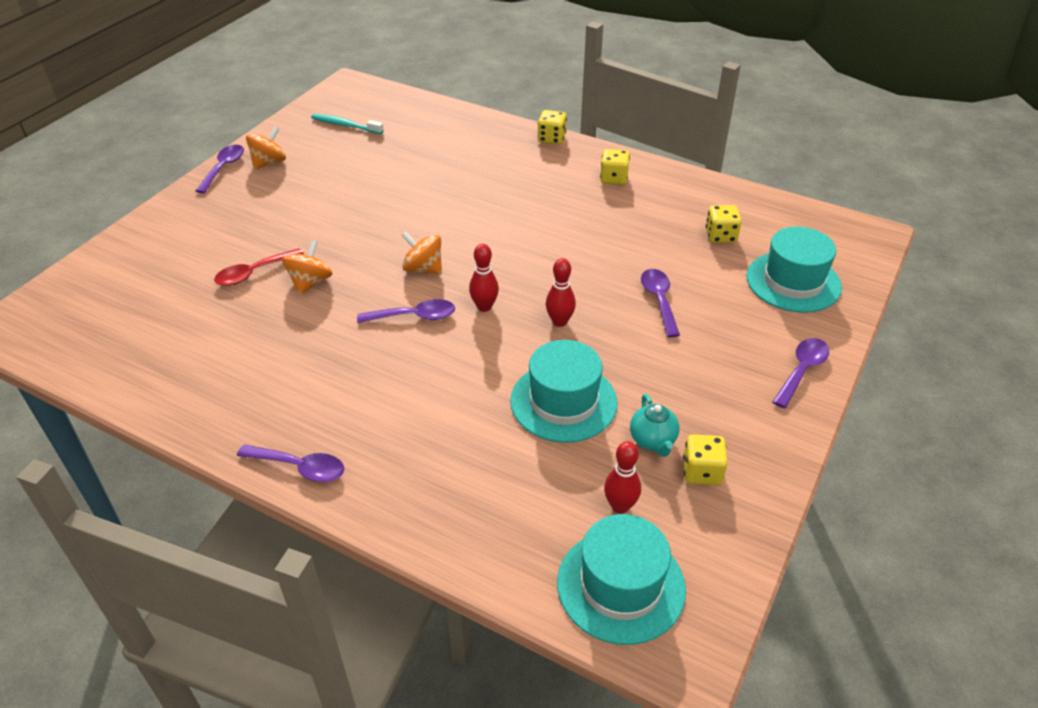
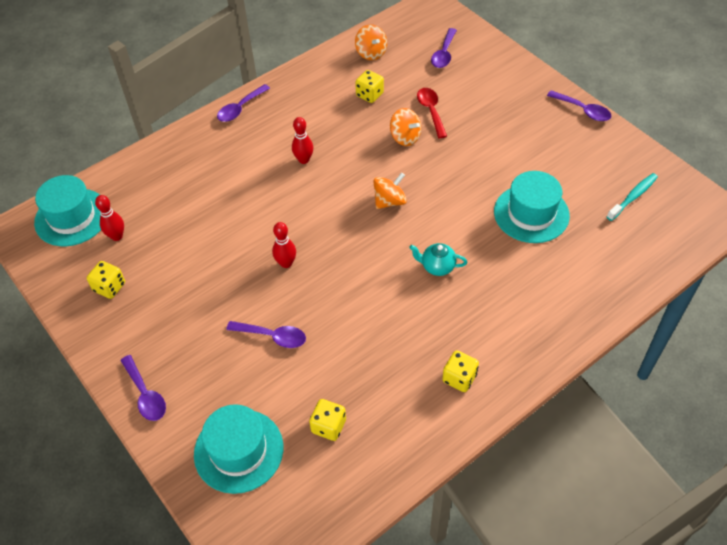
camera: 115 degrees right, 10 degrees up
(269, 162) = (582, 137): orange spinning top -> orange spinning top (371, 53)
(414, 316) = (338, 184): purple spoon -> purple spoon (444, 54)
(484, 307) = (327, 224): red bowling pin -> red bowling pin (304, 160)
(551, 138) = (554, 353): yellow dice -> yellow dice (369, 95)
(563, 402) = (211, 238): turquoise hat -> turquoise hat (531, 213)
(653, 441) = (149, 272): turquoise teapot -> turquoise teapot (437, 267)

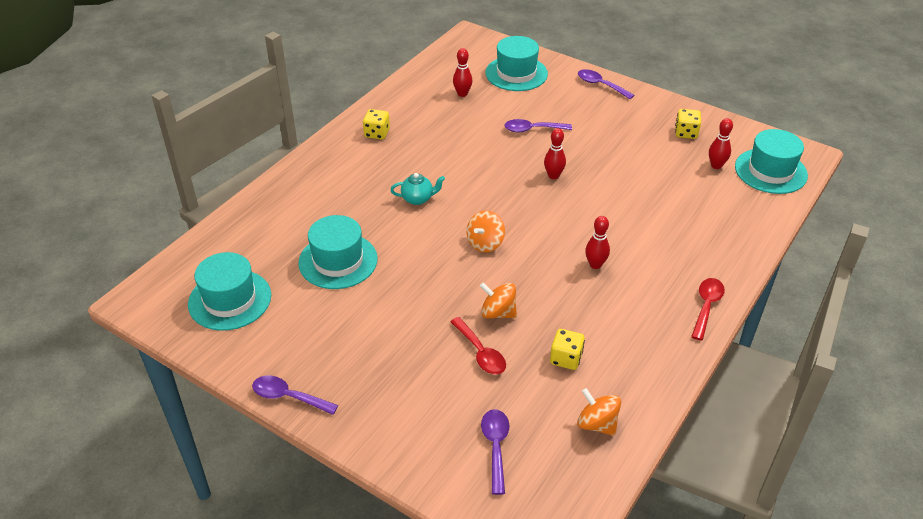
camera: 160 degrees right, 10 degrees down
(240, 108) = (706, 306): purple spoon -> red spoon
(328, 426) = (462, 94): yellow dice -> red bowling pin
(633, 197) = (230, 300): turquoise toothbrush -> turquoise hat

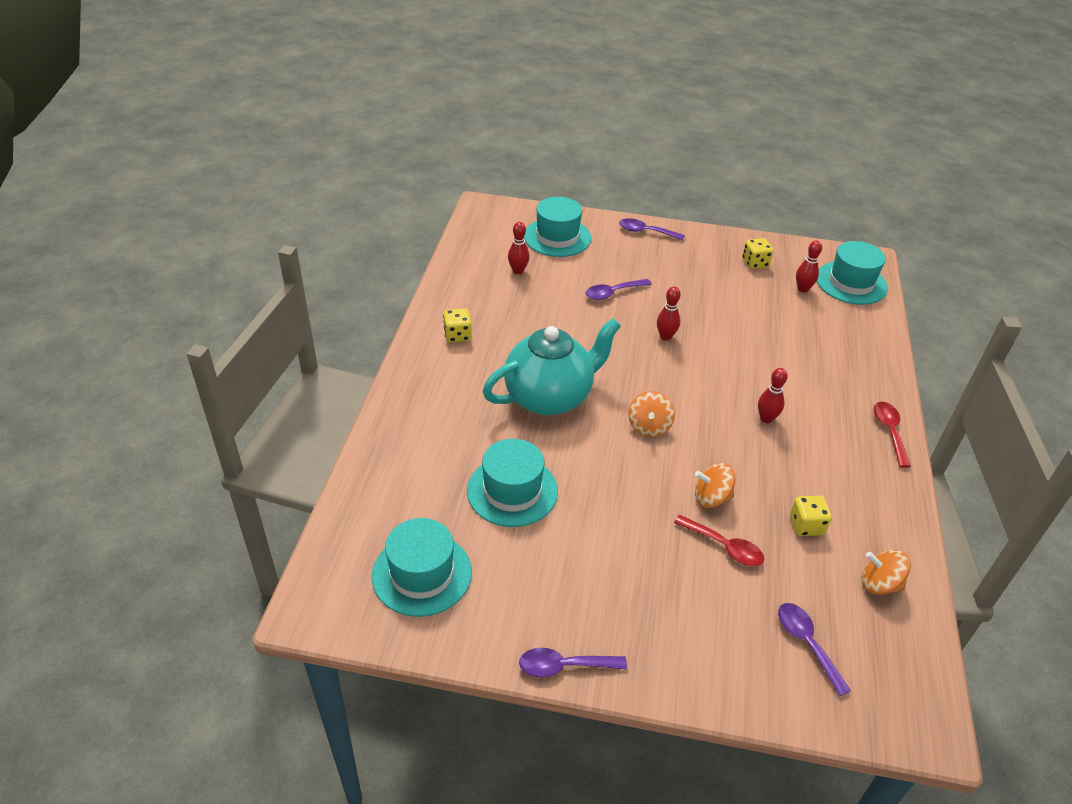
camera: 25 degrees left, 0 degrees up
(418, 199) = (549, 397): turquoise teapot -> turquoise teapot, size x2.45

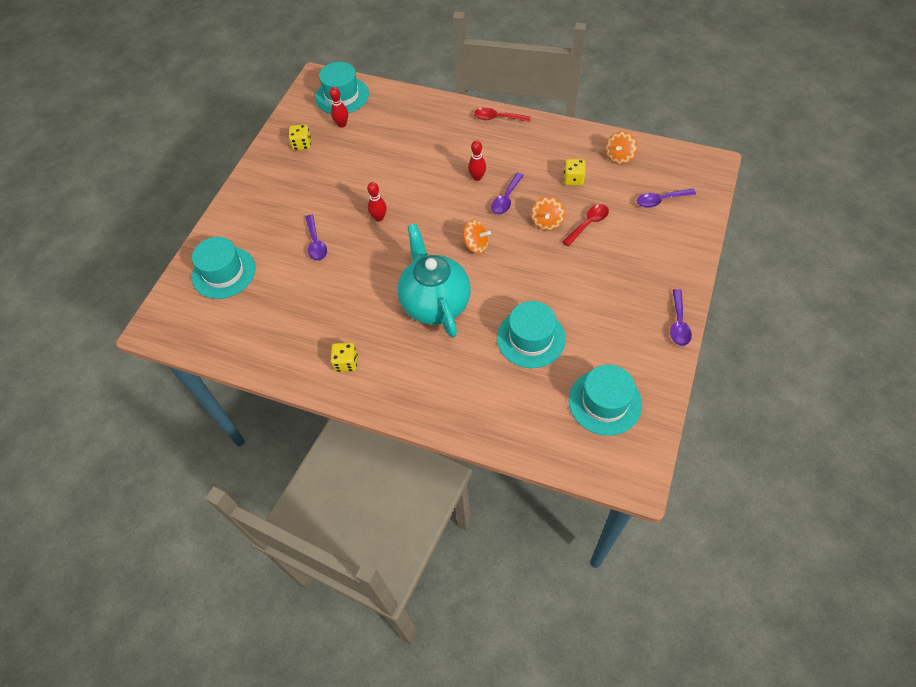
camera: 75 degrees left, 15 degrees up
(518, 271) = (266, 308): red bowling pin -> none
(646, 232) = (237, 207): purple spoon -> purple spoon (506, 199)

